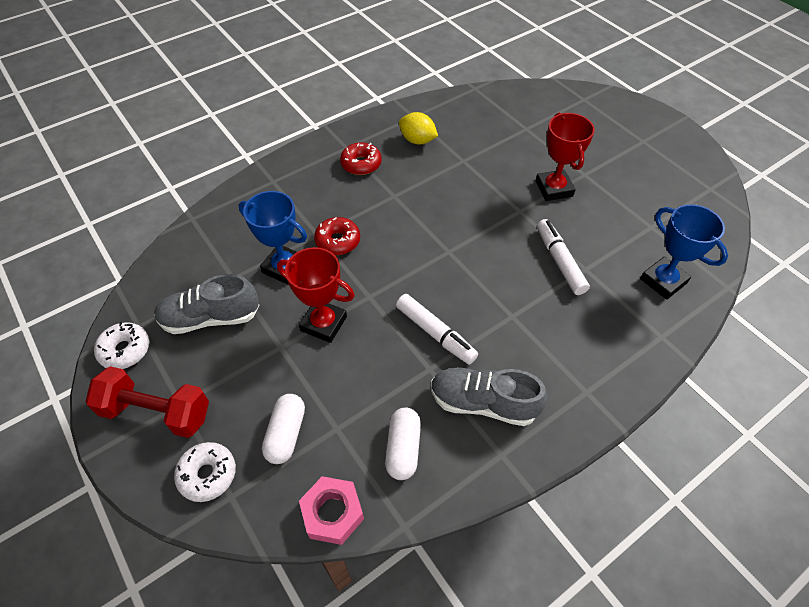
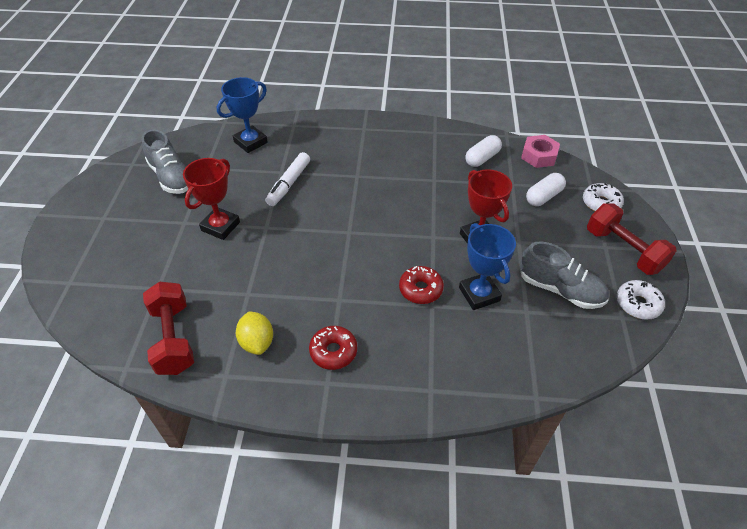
camera: 140 degrees left, 5 degrees down
(435, 333) = (412, 193): white marker -> none
(471, 113) = (173, 338): none -> red dumbbell
(483, 403) = (421, 152): grey shoe -> grey shoe (171, 177)
(663, 281) = (250, 142): blue trophy -> blue trophy turned 45 degrees clockwise

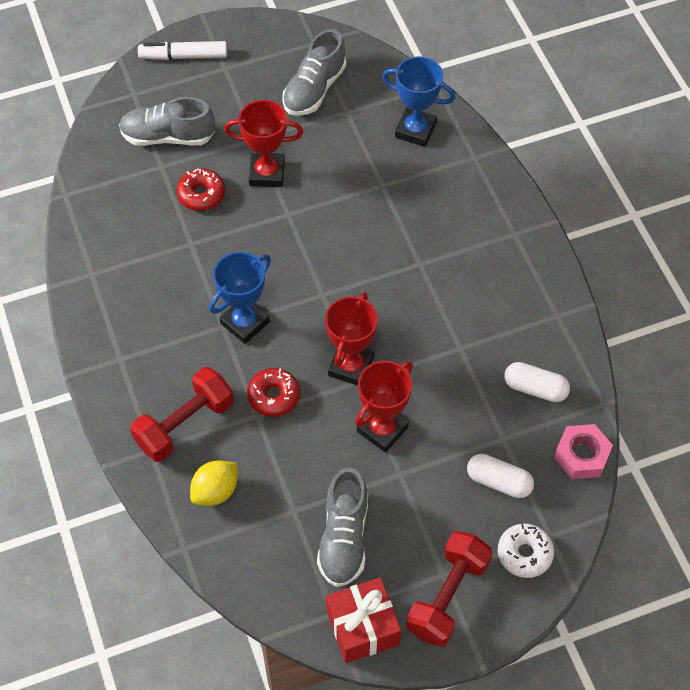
camera: 65 degrees right, 10 degrees up
(133, 274) = (168, 136): none -> grey shoe
(173, 338) = (111, 212): red dumbbell -> red dumbbell (185, 424)
(257, 342) = (138, 280): yellow lemon -> yellow lemon (215, 491)
(289, 184) = (366, 202): white marker -> white marker (183, 56)
(333, 351) = (157, 349): red donut -> red donut (201, 194)
(418, 237) = (351, 366): none -> red trophy
(479, 294) = (295, 456): blue trophy -> blue trophy (245, 323)
(637, 304) = (362, 627): white donut -> red gift

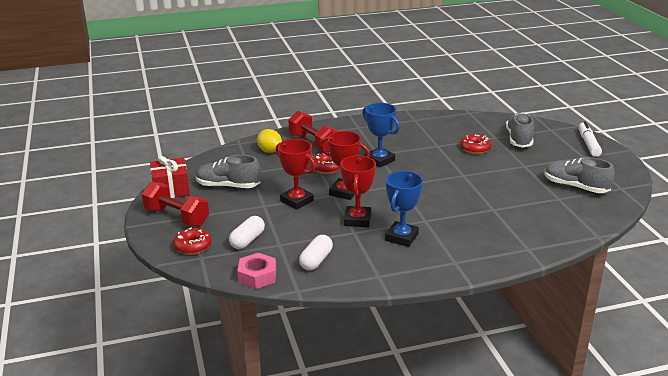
camera: 95 degrees right, 30 degrees down
(267, 173) = (496, 169): red trophy -> red trophy (357, 220)
(415, 130) = (548, 225): blue trophy -> blue trophy (401, 237)
(524, 554) = (193, 246): white donut -> red donut

